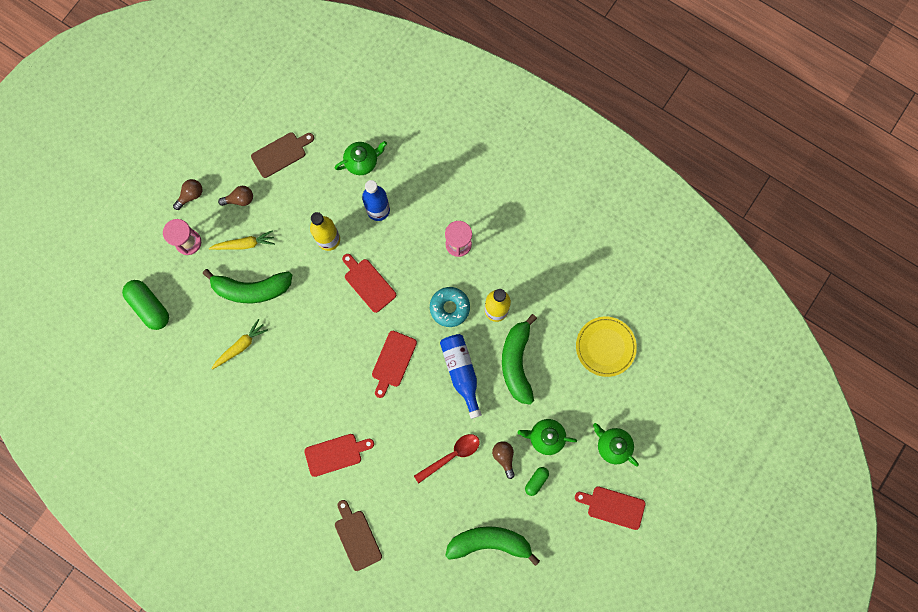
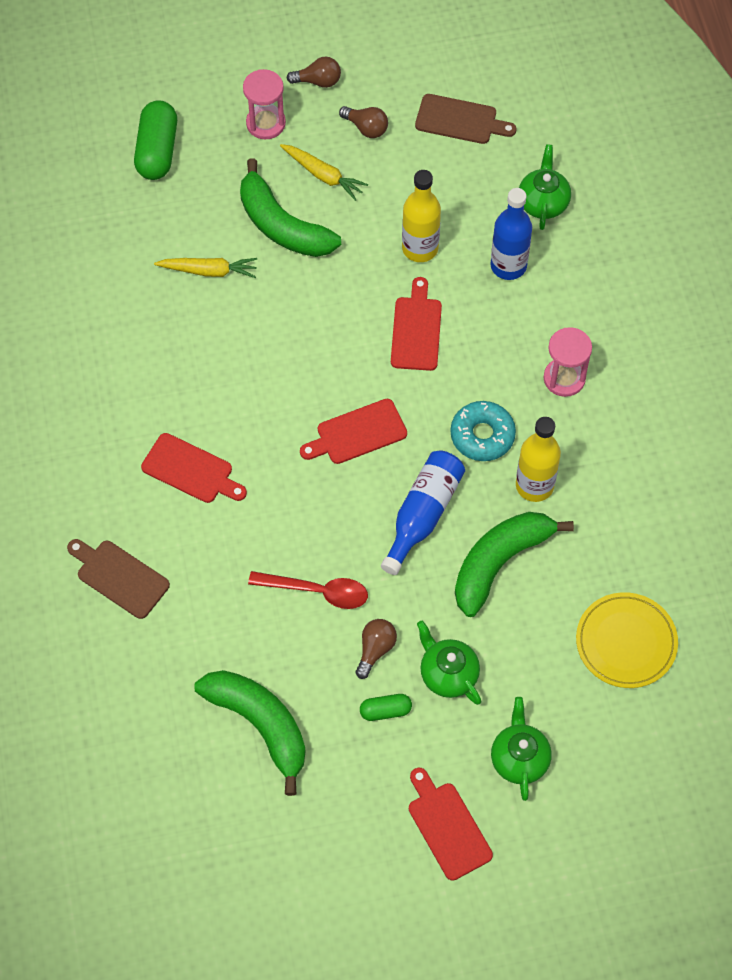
camera: 45 degrees right, 15 degrees down
(357, 537) = (119, 577): brown cutting board -> brown cutting board turned 75 degrees counterclockwise
(362, 162) = (543, 202): green teapot -> green teapot turned 105 degrees counterclockwise

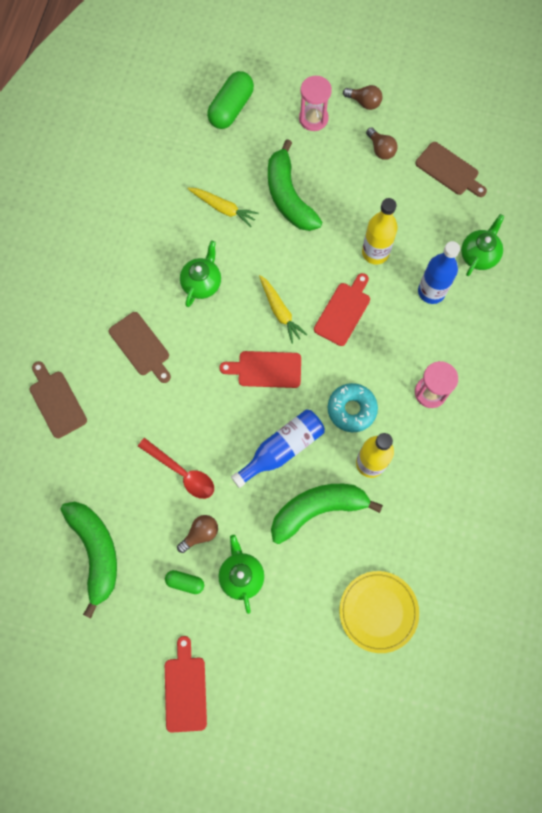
camera: 25 degrees right, 10 degrees up
(191, 470) = (141, 346): red cutting board -> brown cutting board
(323, 175) = (334, 172): yellow carrot -> yellow carrot (280, 311)
(519, 758) = (260, 663): green teapot -> green teapot (202, 283)

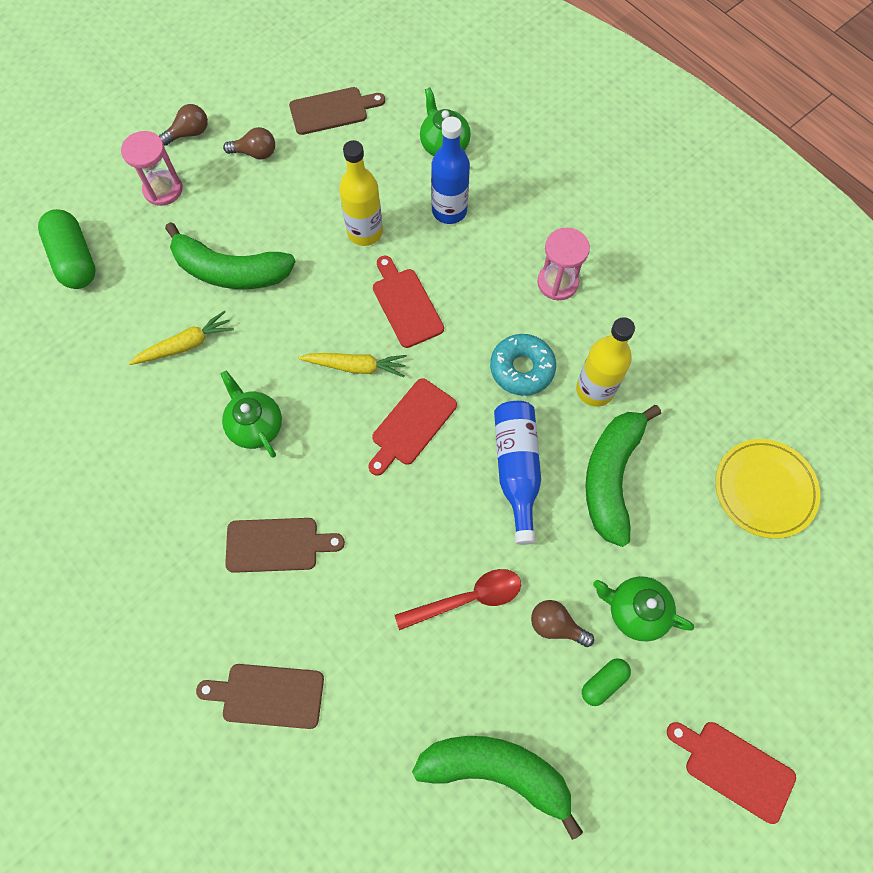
camera: 55 degrees left, 5 degrees down
(200, 534) = (556, 625): brown light bulb -> brown light bulb turned 60 degrees counterclockwise

